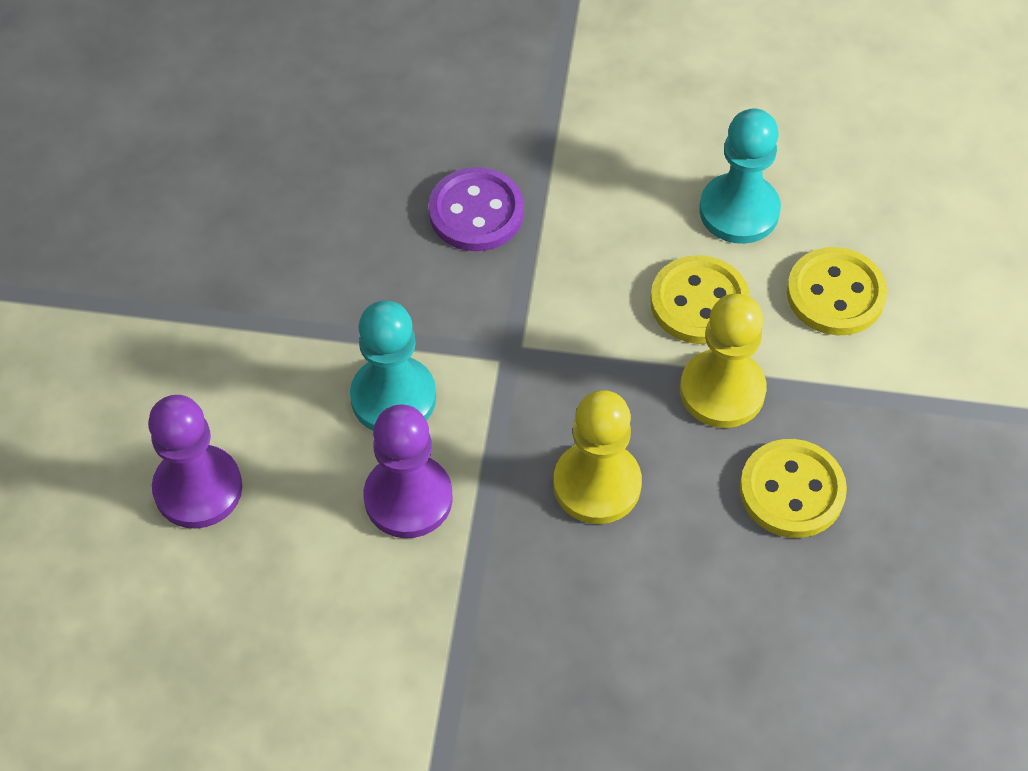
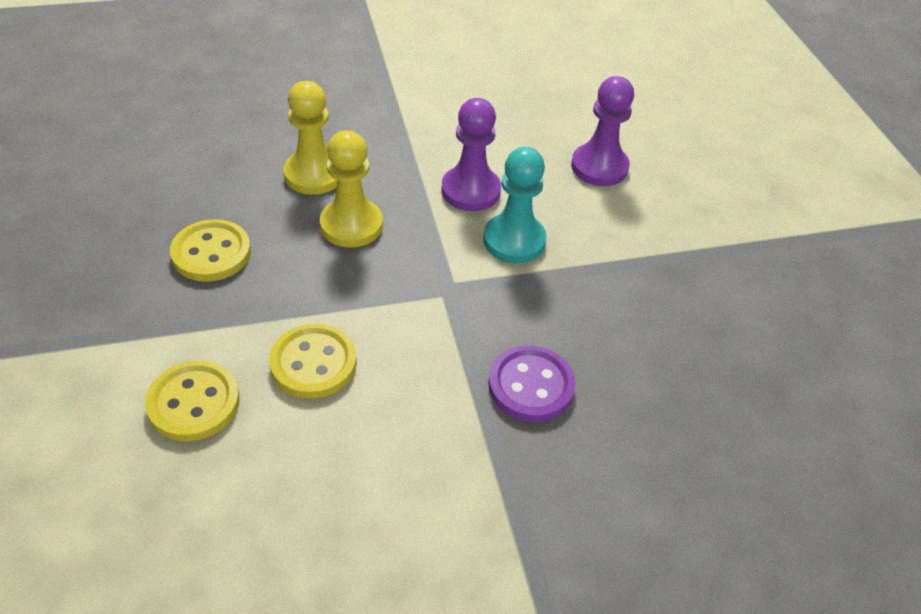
camera: 155 degrees right, 10 degrees down
(722, 391) = (277, 303): yellow pawn -> yellow pawn (314, 174)
(739, 211) = (298, 456): turquoise pawn -> none

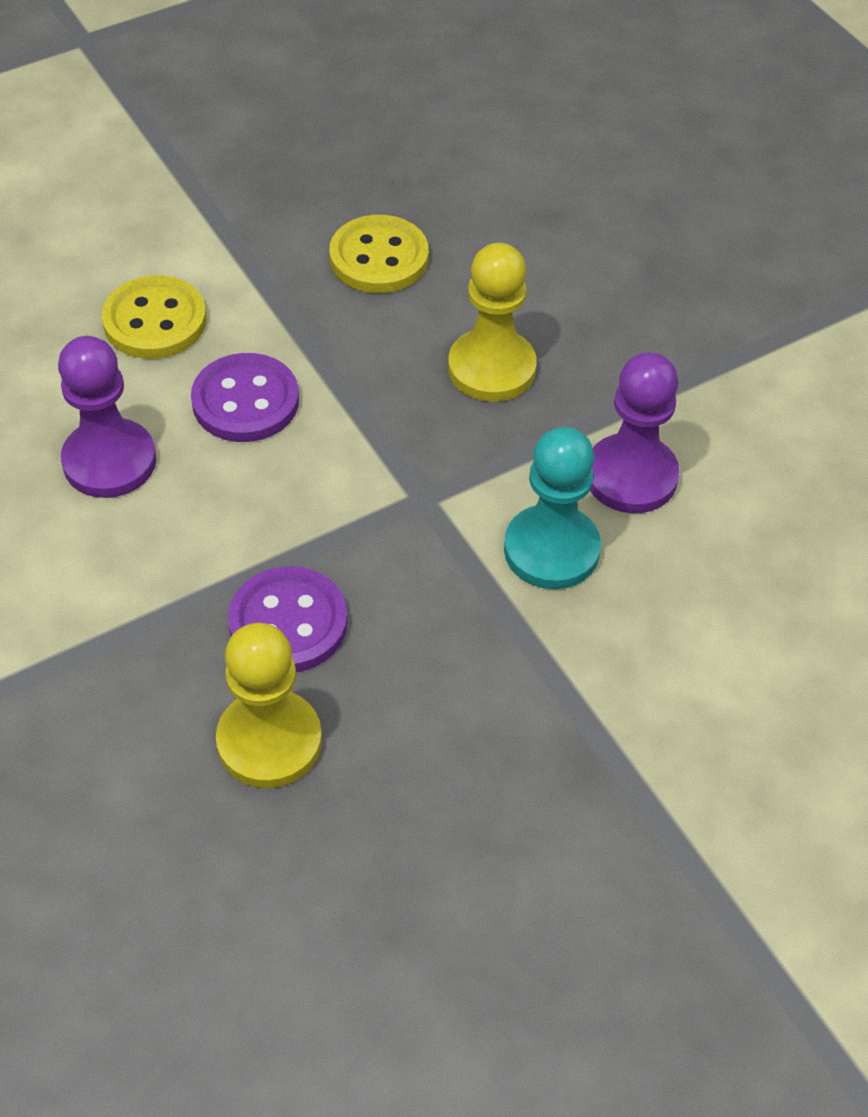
camera: 75 degrees right, 5 degrees up
(313, 363) = (245, 401): yellow button -> purple button
(314, 174) = (569, 303): yellow pawn -> yellow pawn (269, 741)
(599, 167) = (782, 627): purple pawn -> purple pawn (109, 461)

